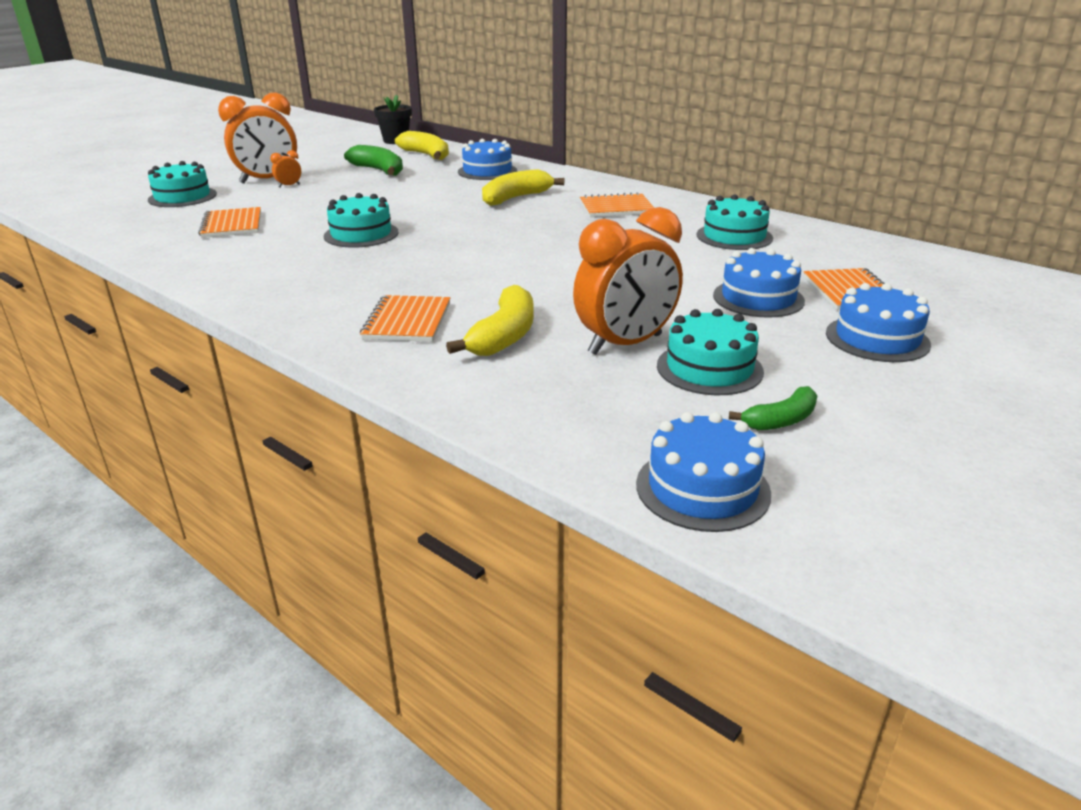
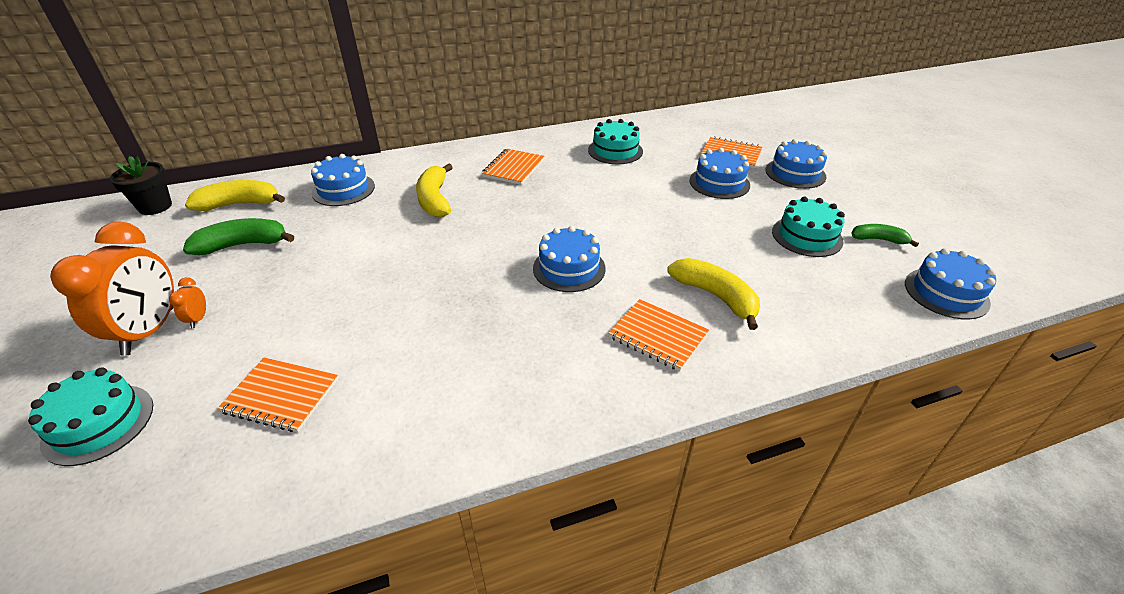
camera: 60 degrees left, 10 degrees up
(361, 234) = (426, 307): turquoise cake -> none
(473, 266) = (569, 268): none -> blue cake
(625, 344) = (758, 252): orange clock -> none
(781, 420) = (878, 239): green banana -> green banana turned 75 degrees counterclockwise

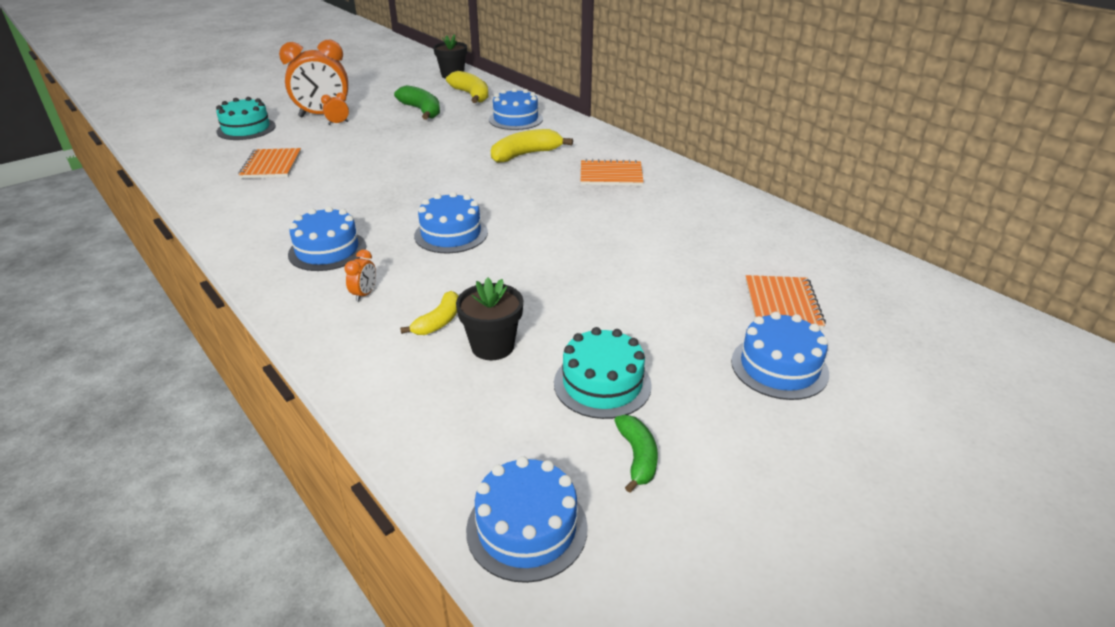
camera: 70 degrees right, 5 degrees down
(615, 151) = (704, 221): turquoise cake -> none
(657, 336) = (364, 294): orange notebook -> orange clock
(715, 296) = (439, 321): yellow banana -> yellow banana, size x0.61
(719, 183) = (689, 302): blue cake -> blue cake (327, 250)
(756, 274) = (492, 346): none -> black flower pot

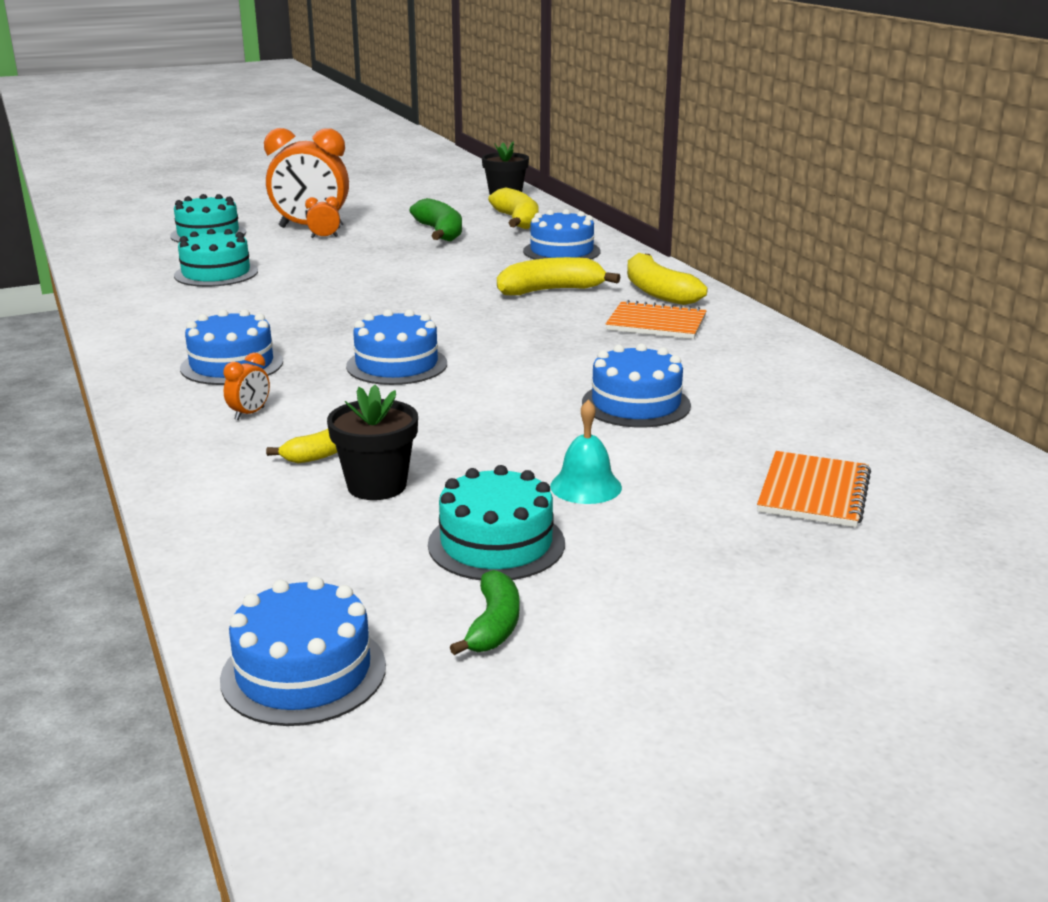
camera: 15 degrees right, 10 degrees down
(271, 165) = (216, 273): orange notebook -> turquoise cake
(598, 148) = (657, 292): none -> yellow banana
(636, 323) = (586, 486): none -> turquoise bell
(779, 367) = (761, 560): blue cake -> blue cake (636, 404)

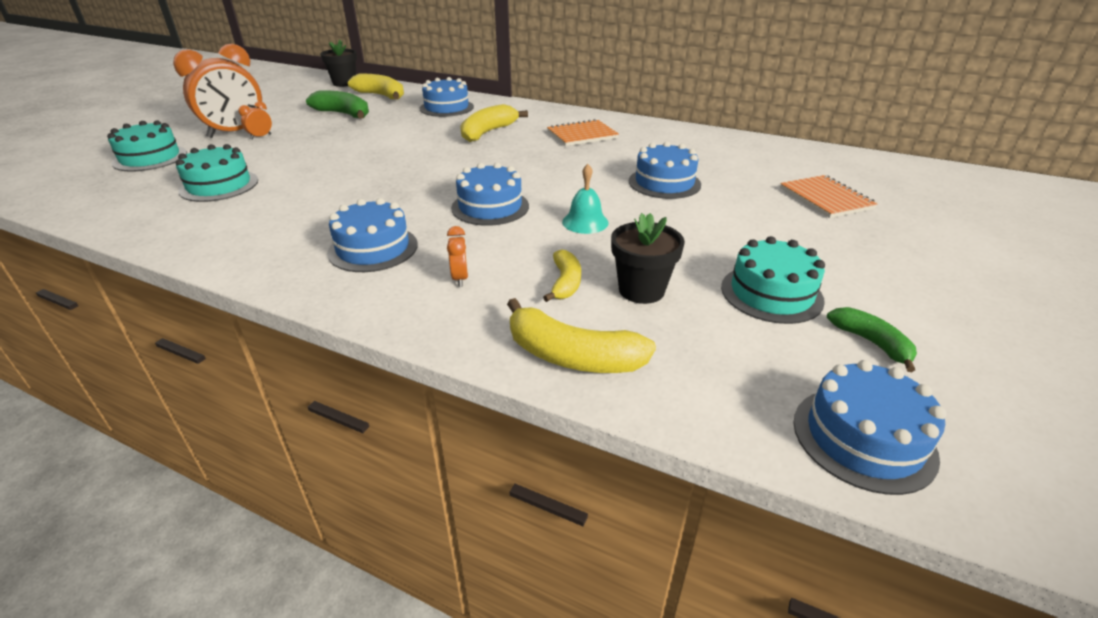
camera: 40 degrees left, 10 degrees up
(586, 486) = (738, 239): turquoise bell -> turquoise bell (585, 222)
(657, 292) = (547, 117): yellow banana -> yellow banana (572, 356)

